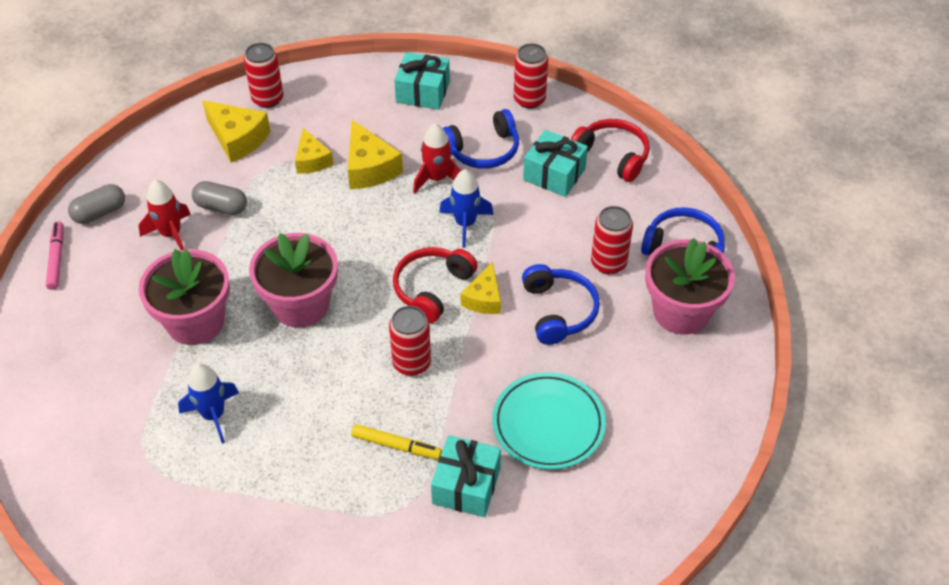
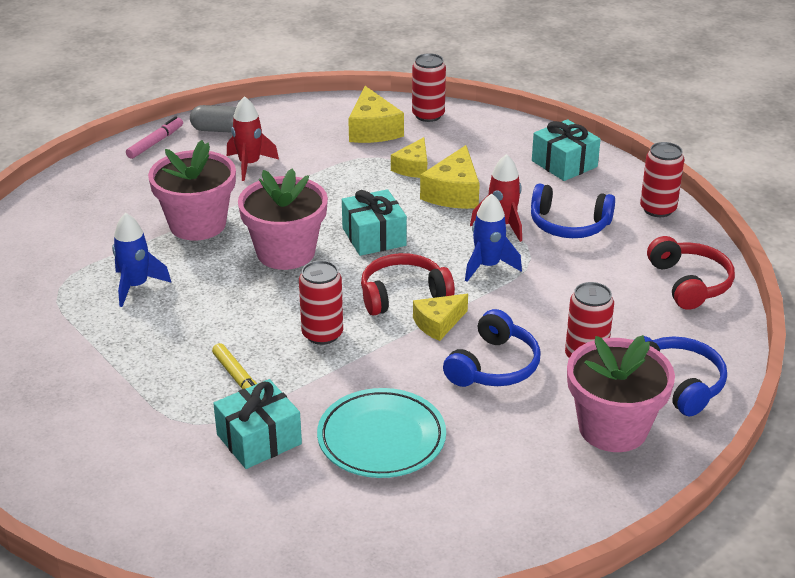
camera: 40 degrees right, 15 degrees down
(221, 207) = (306, 165): grey capsule -> none
(554, 174) = (614, 270): turquoise gift -> turquoise gift (374, 237)

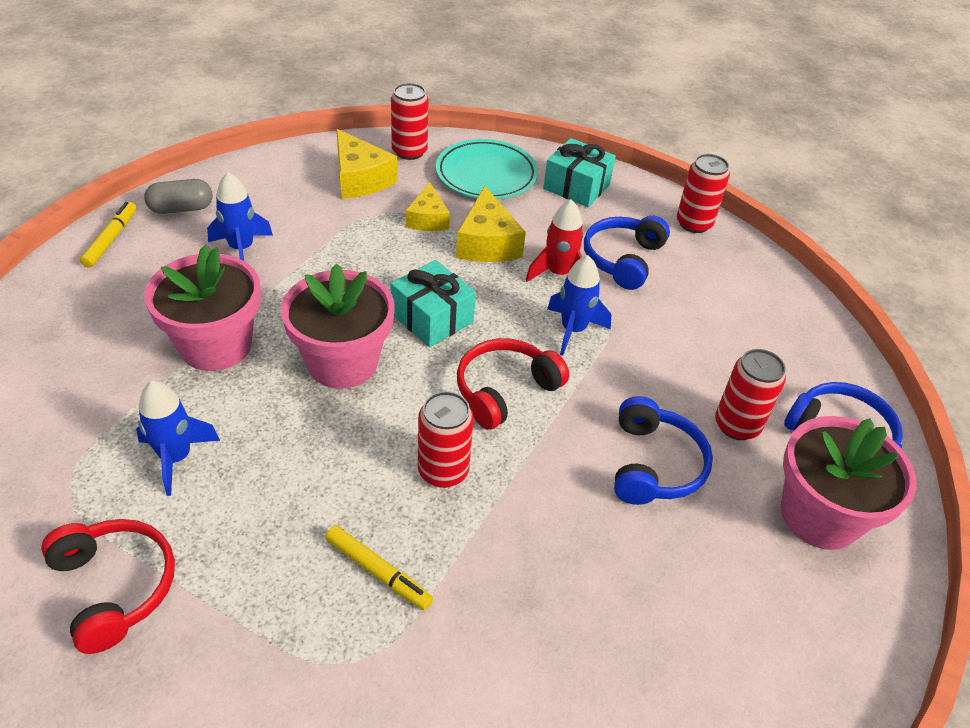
camera: 25 degrees left, 10 degrees up
(155, 142) = (111, 239): pink marker -> yellow marker
(249, 165) = (241, 249): red rocket -> blue rocket
(259, 439) = (447, 661): turquoise gift -> none
(381, 438) = (591, 611): turquoise plate -> turquoise plate (486, 175)
(438, 323) = (564, 420): yellow cheese -> none
(569, 225) = (623, 259): blue headphones -> blue headphones turned 120 degrees clockwise
(689, 283) = (775, 306): red headphones -> red headphones (114, 587)

